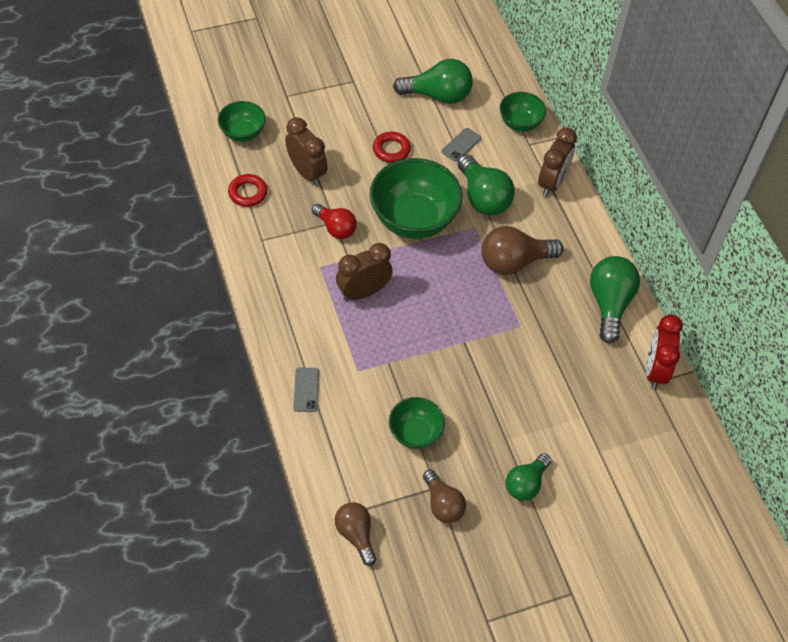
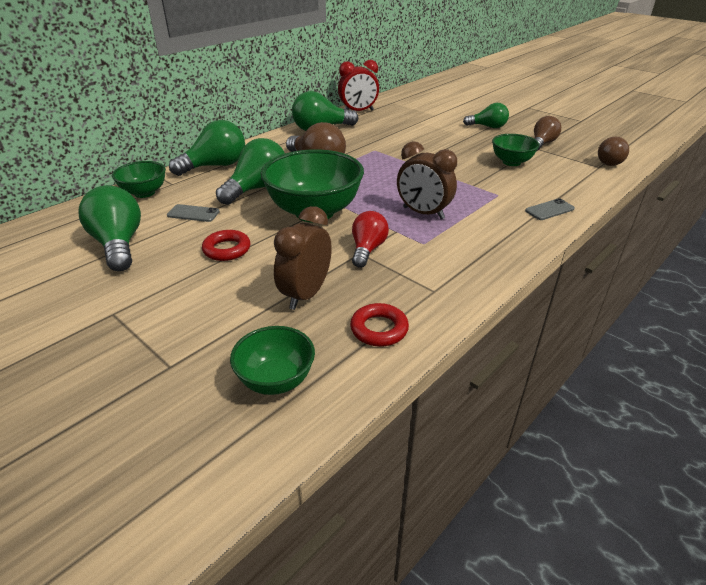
camera: 115 degrees left, 20 degrees down
(552, 183) = (215, 166): brown clock -> green light bulb

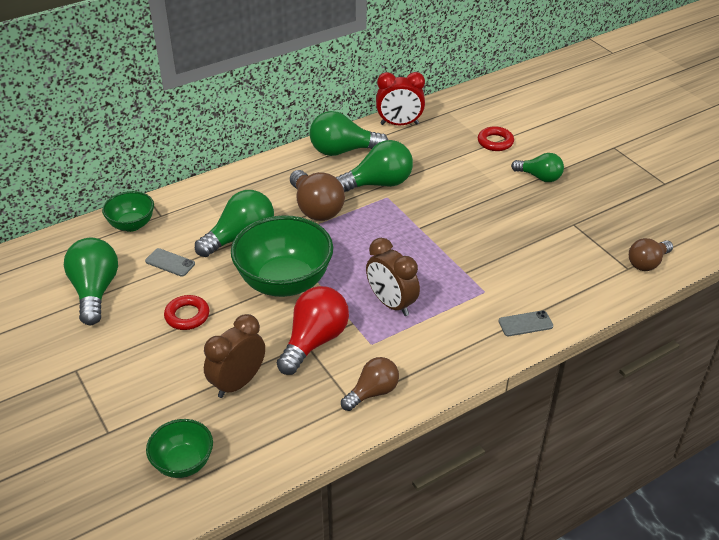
camera: 15 degrees right, 5 degrees up
(215, 166) = (210, 195): green light bulb -> green light bulb (378, 184)
(367, 249) = (314, 341): red light bulb -> red light bulb, size x1.55
(379, 329) = (284, 433): red ring -> red ring (495, 142)
(511, 162) = (530, 243): green bowl -> none
(542, 144) = (586, 218): brown light bulb -> brown light bulb (372, 392)

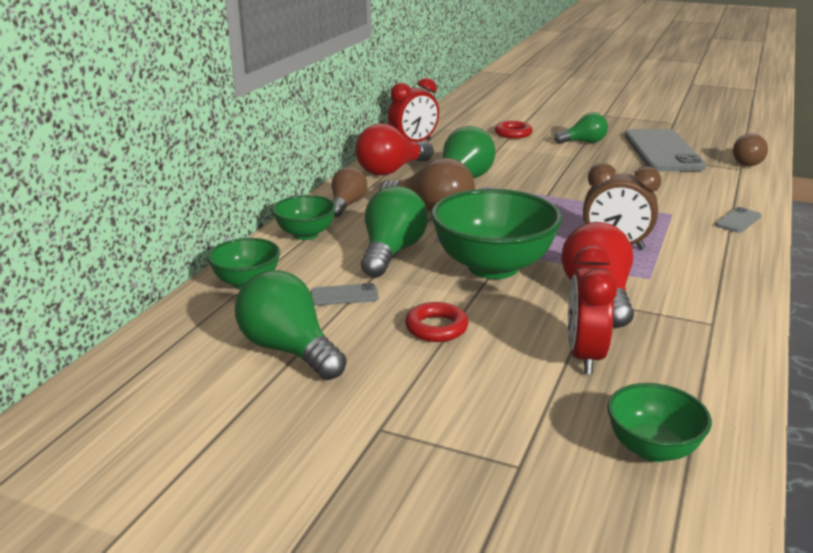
camera: 35 degrees left, 15 degrees down
(211, 195) = (306, 234): none -> green bowl
(238, 383) = (584, 356): brown clock -> red clock
(343, 151) = (391, 171): green light bulb -> red light bulb
(372, 392) = (715, 308): brown light bulb -> brown light bulb (347, 204)
(591, 217) = (662, 151): none -> grey phone

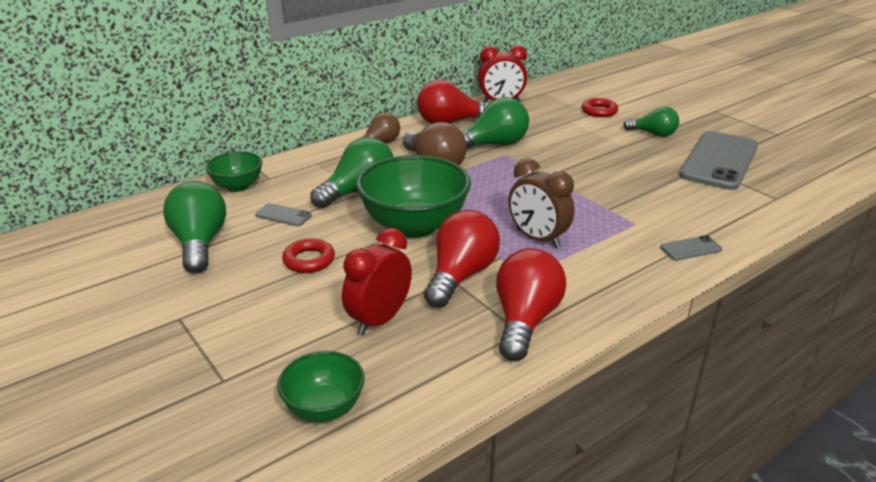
camera: 30 degrees right, 5 degrees up
(306, 234) = (320, 160): green bowl -> none
(703, 313) = (525, 320): none -> red light bulb
(746, 162) = (793, 193): brown light bulb -> none

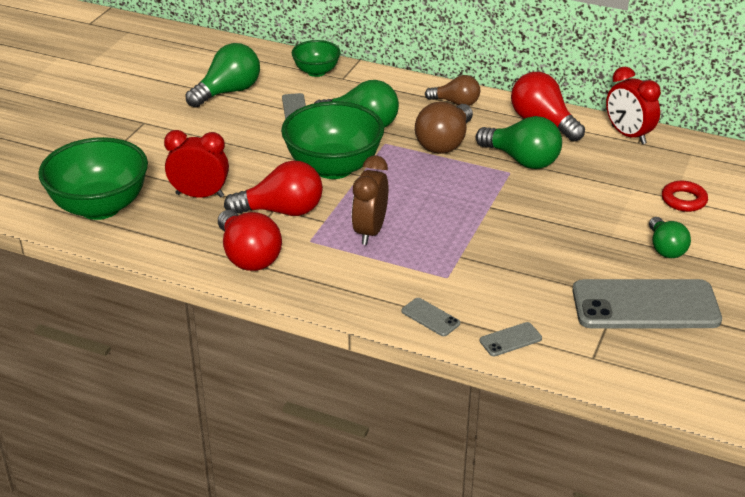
camera: 60 degrees right, 5 degrees up
(309, 260) = (246, 141): red ring -> none
(324, 408) = (100, 207): green bowl -> green bowl, size x1.84
(525, 320) = (248, 256): red light bulb -> red light bulb turned 75 degrees clockwise
(739, 223) = (510, 339): none -> grey phone

